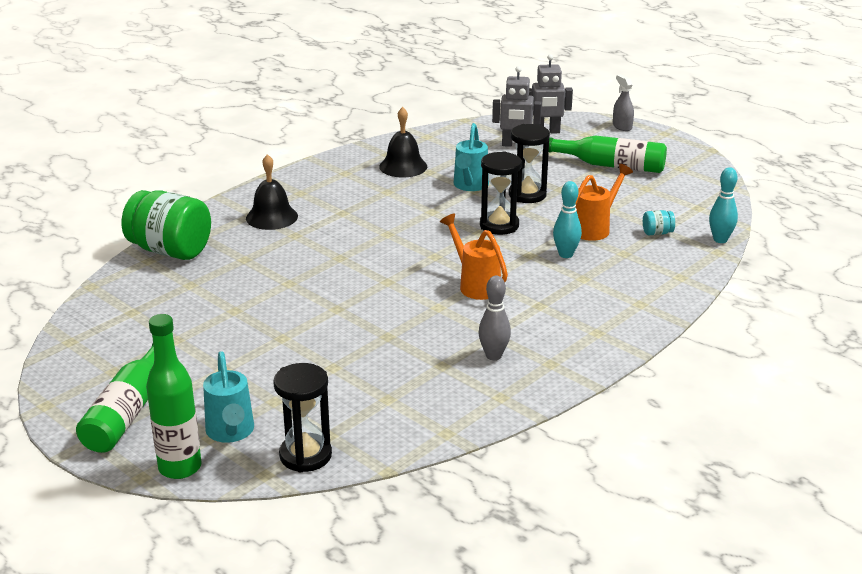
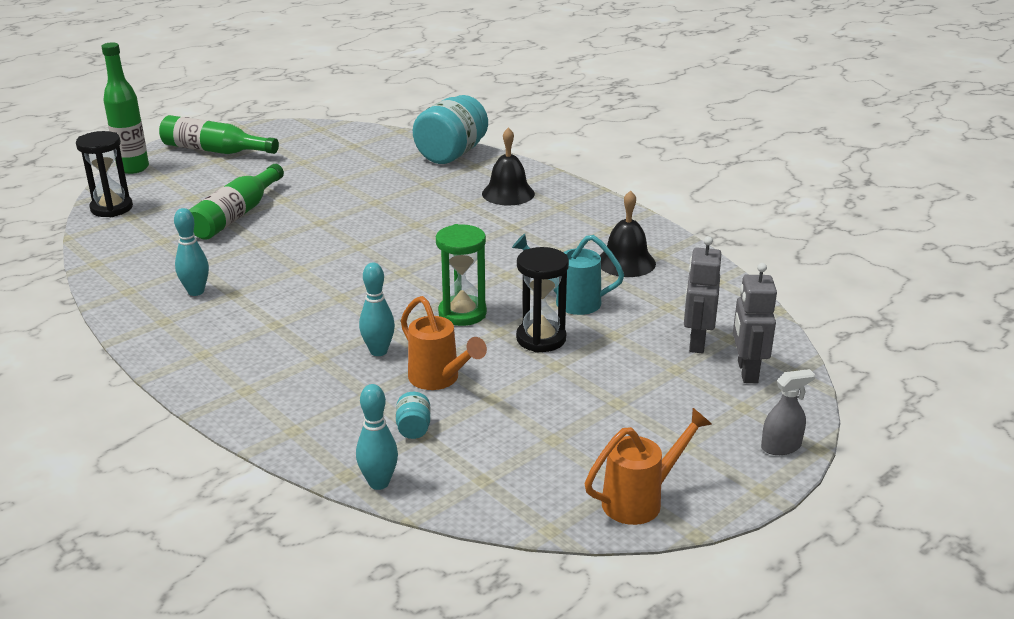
camera: 95 degrees right, 0 degrees up
(170, 251) = (451, 154): green jar -> turquoise jar
(231, 433) = (161, 183): turquoise watering can -> none
(475, 285) = (333, 290): orange watering can -> orange watering can (641, 500)
(493, 356) = (196, 292): grey bowling pin -> turquoise bowling pin
(499, 225) = (462, 313): black hourglass -> green hourglass
(610, 165) = (630, 416): green bottle -> green bottle (236, 215)

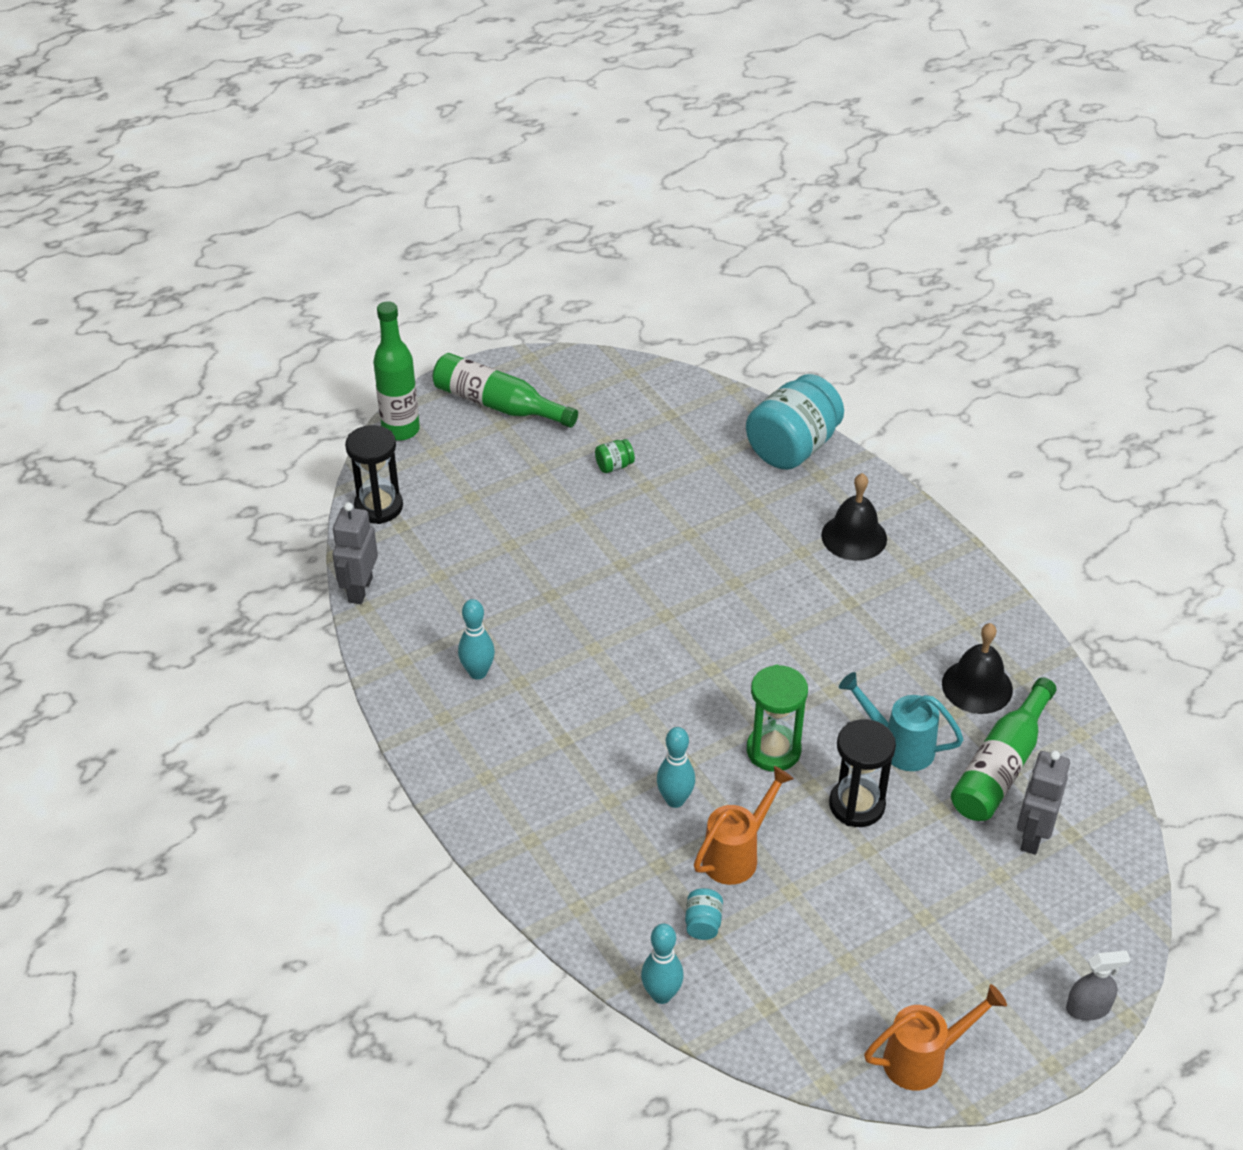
camera: 10 degrees right, 15 degrees up
(236, 215) = (524, 539): green bottle -> green bottle (1001, 766)
(310, 173) = (614, 466): none -> green jar
(439, 380) = (737, 854): orange watering can -> orange watering can turned 105 degrees counterclockwise
(747, 372) = (1078, 891): grey robot -> grey robot (360, 589)

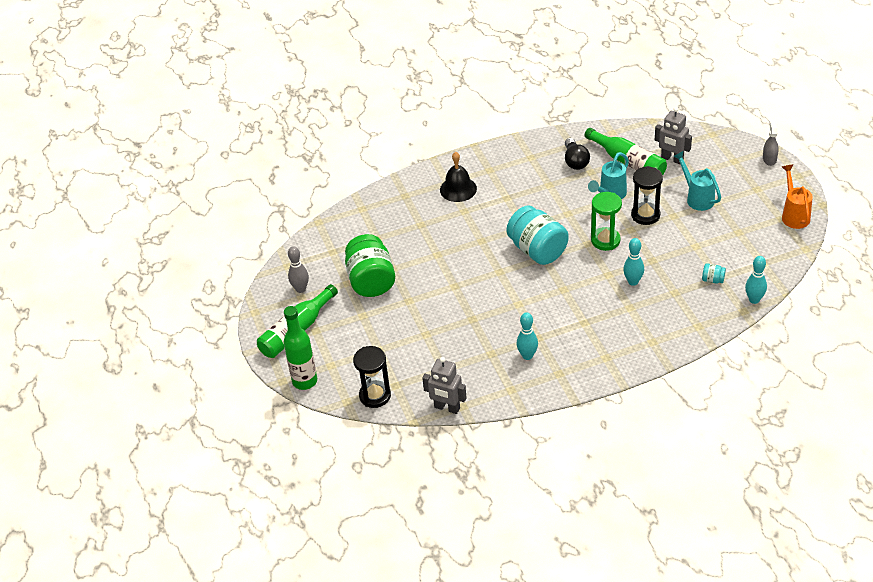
camera: 75 degrees left, 0 degrees up
(583, 394) = (300, 289): none -> grey bowling pin
(614, 466) = (371, 281): green jar -> green jar, size x2.48
(737, 854) = (671, 262): orange watering can -> none
(792, 447) = (379, 203): turquoise jar -> turquoise jar (537, 250)
(929, 884) = (697, 198): none -> turquoise watering can
(977, 686) = (575, 161): black bell -> black light bulb

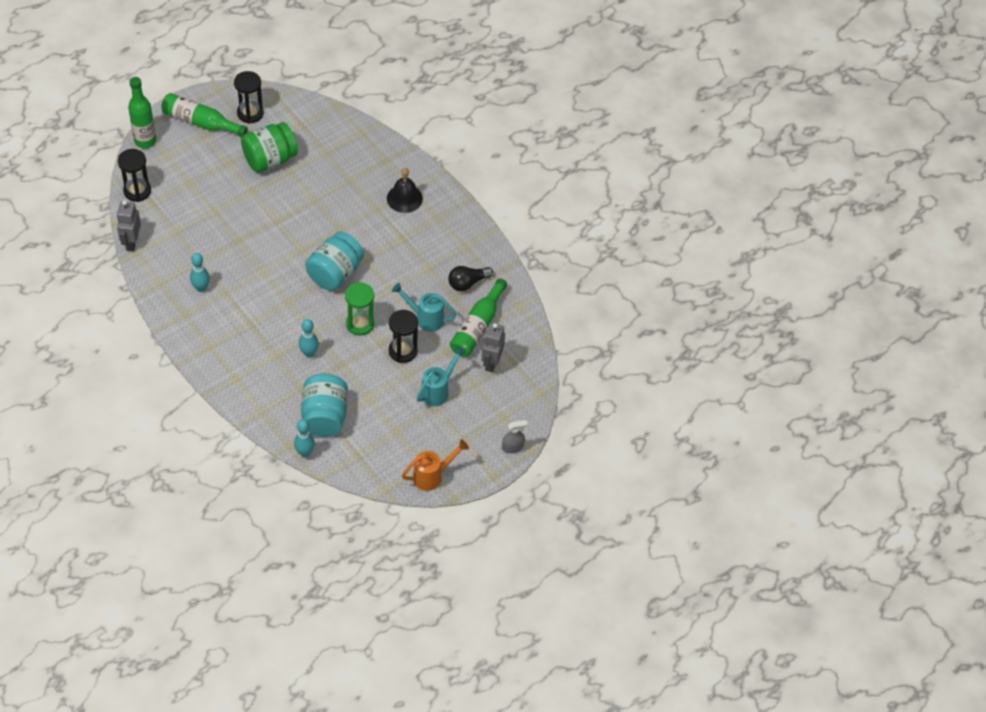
camera: 65 degrees right, 10 degrees up
(300, 289) = (250, 113): grey bowling pin -> black hourglass
(713, 280) = (324, 416): turquoise jar -> turquoise jar, size x2.48

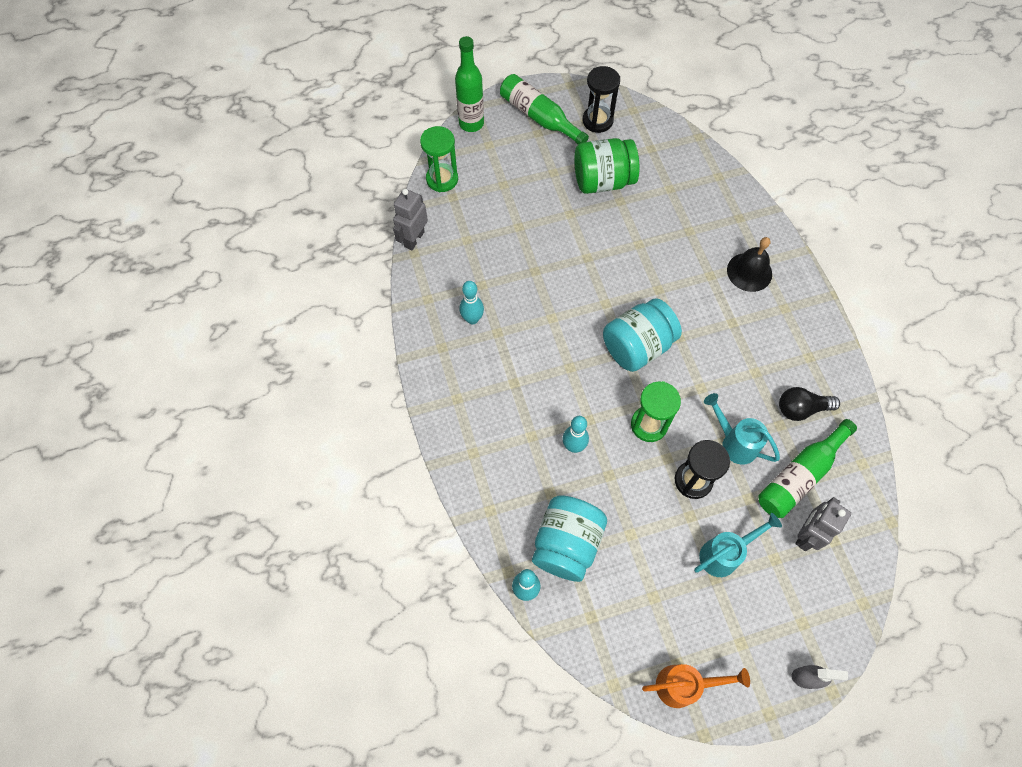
camera: 25 degrees right, 10 degrees up
(137, 191) = (442, 179): black hourglass -> green hourglass

